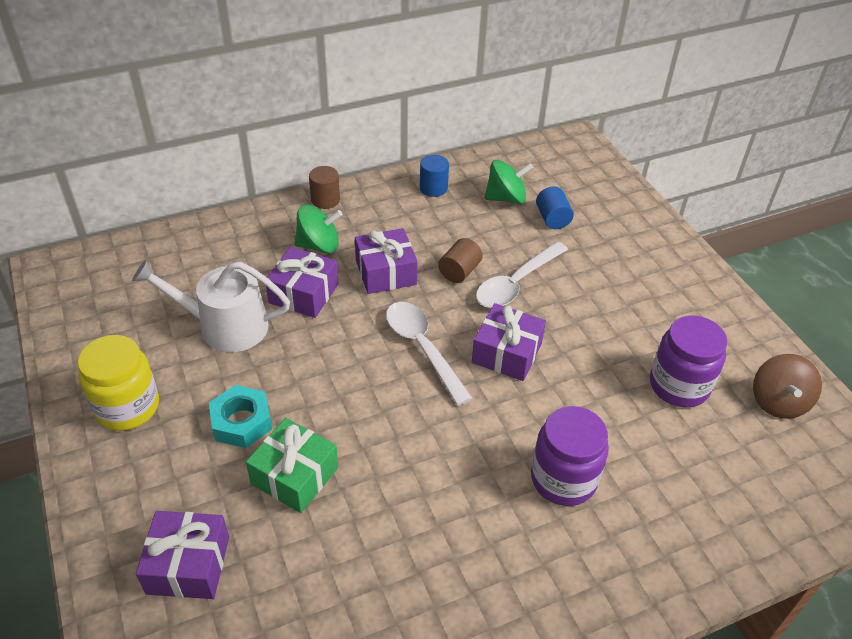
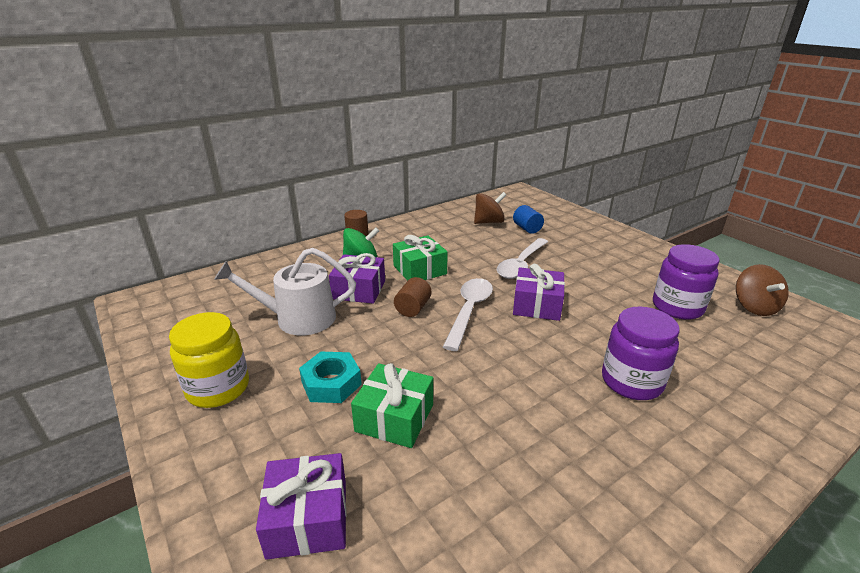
camera: 10 degrees left, 15 degrees down
(386, 272) = (419, 270): purple gift -> green gift
(422, 348) = (469, 311): white spoon -> white spoon turned 60 degrees clockwise
(433, 188) = (435, 222): blue cylinder -> none
(459, 271) = (475, 263): brown cylinder -> brown cylinder (413, 308)
(506, 198) = (488, 222): green spinning top -> brown spinning top

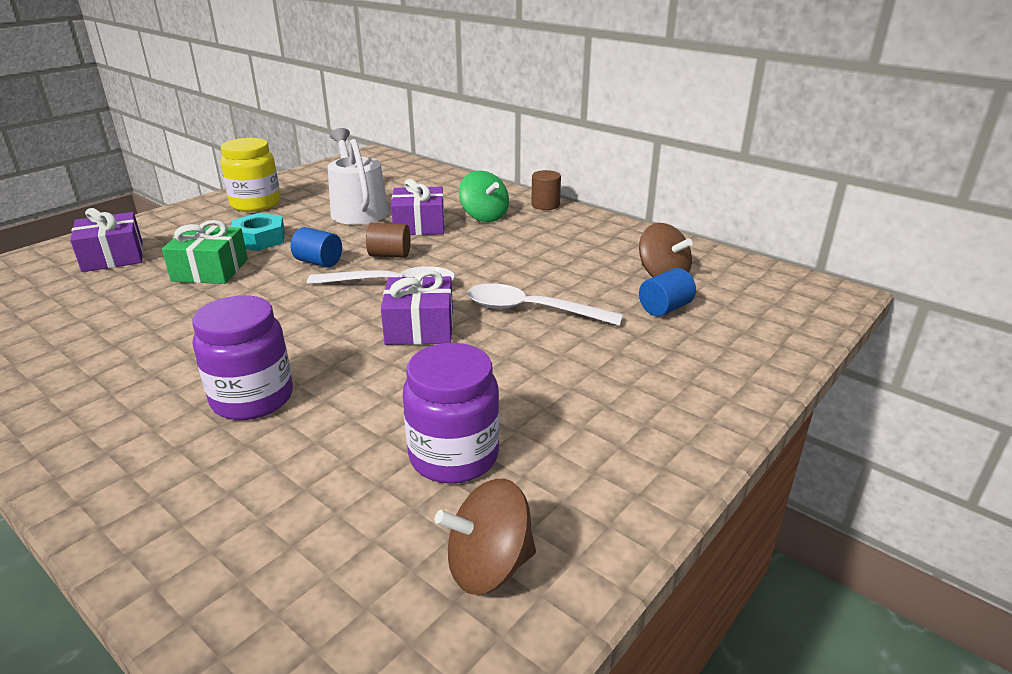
camera: 75 degrees right, 0 degrees up
(409, 345) = (318, 262): none -> blue cylinder
(419, 270) = (479, 248): green gift -> none

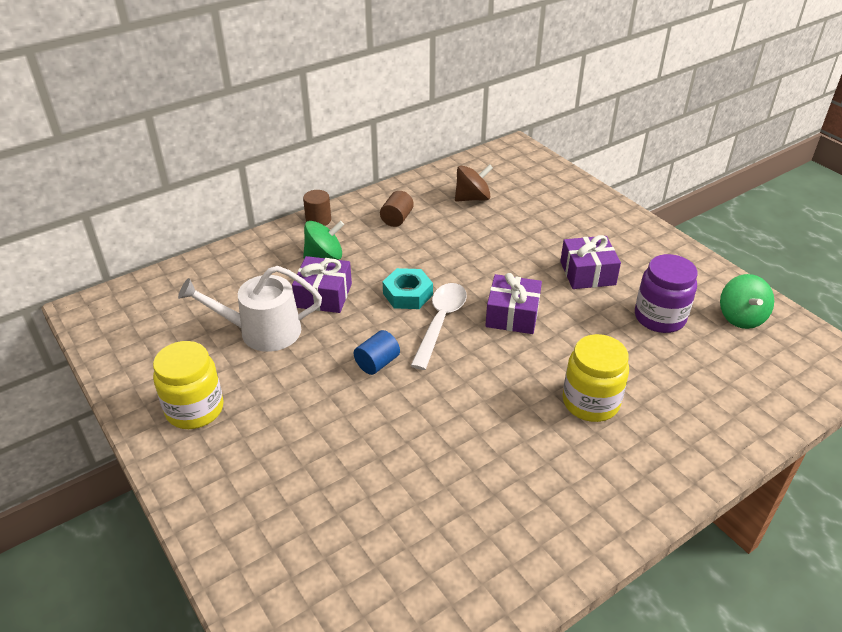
camera: 75 degrees left, 10 degrees up
(113, 257) = (292, 525): purple gift -> purple gift (587, 273)
(210, 270) = (363, 438): green gift -> none
(252, 398) = (590, 402): purple jar -> yellow jar
(259, 239) = (302, 404): turquoise nut -> turquoise nut (407, 294)
(390, 255) = (381, 319): brown cylinder -> brown cylinder (397, 219)
(488, 566) = (741, 317): brown spinning top -> green spinning top
(531, 310) = (502, 261): white spoon -> none
(665, 308) = (516, 208): blue cylinder -> none

